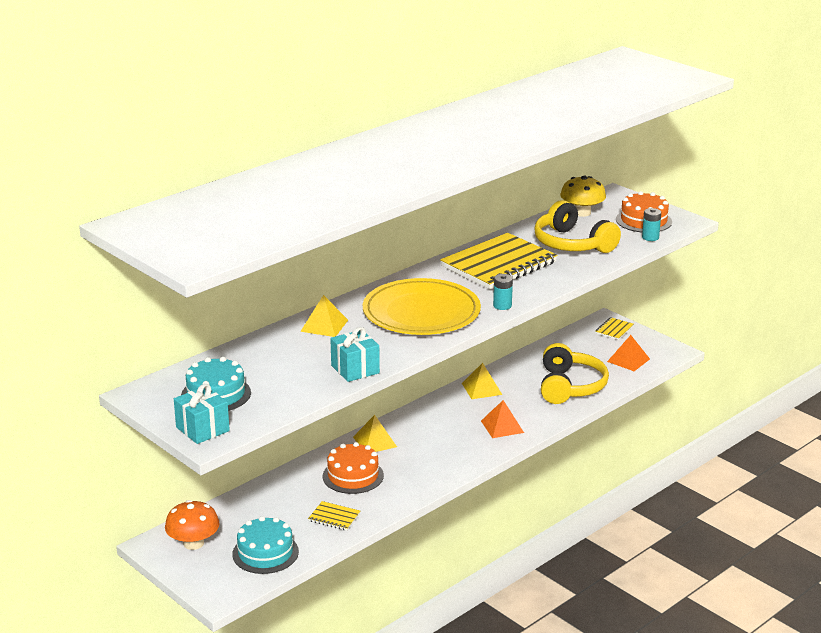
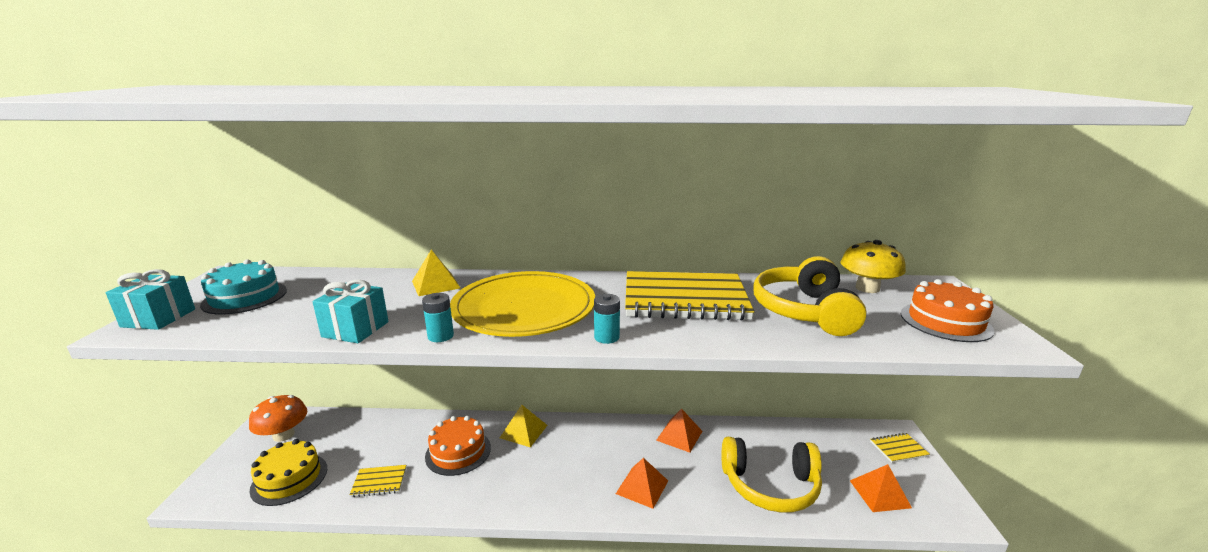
camera: 45 degrees right, 5 degrees down
(265, 553) = (289, 479): turquoise cake -> yellow cake
(334, 517) = (379, 482): yellow notebook -> yellow notebook turned 75 degrees counterclockwise
(481, 388) = (679, 435): yellow pyramid -> orange pyramid
(569, 386) = (770, 485): yellow headphones -> yellow headphones turned 45 degrees clockwise
(650, 237) = (929, 342): turquoise battery -> turquoise battery (440, 336)

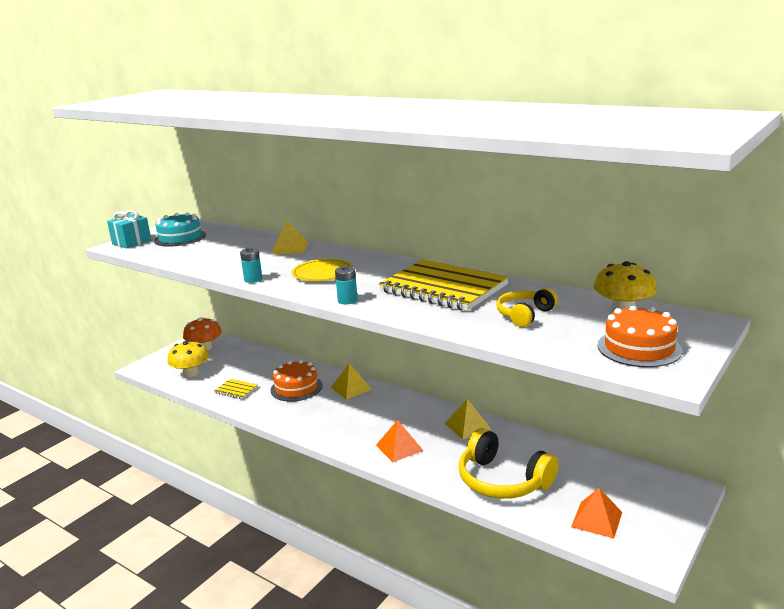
camera: 35 degrees right, 0 degrees up
(289, 479) = (191, 373): yellow cake -> yellow mushroom
(355, 329) = (214, 266): turquoise gift -> none
(524, 308) = (322, 273): yellow plate -> yellow plate, size x0.55
(679, 435) = (467, 426): orange pyramid -> yellow pyramid
(804, 311) = (525, 315): yellow headphones -> yellow headphones, size x0.58
(898, 449) = (668, 499): yellow notebook -> none

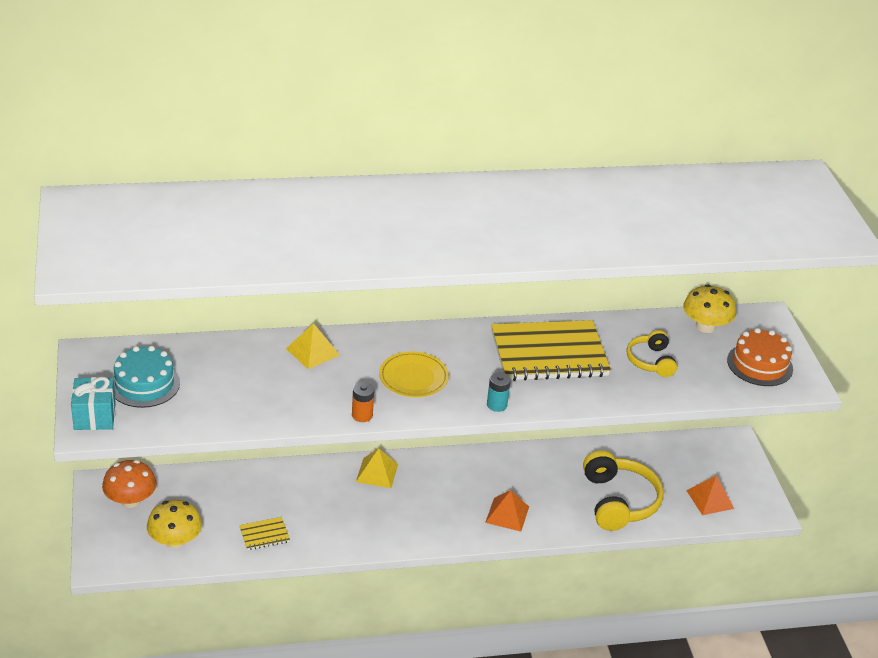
camera: 50 degrees left, 15 degrees up
(253, 279) = (362, 415): turquoise battery -> orange battery
(296, 388) = (322, 499): orange cake -> none
(467, 426) = (531, 462): yellow pyramid -> none
(503, 480) = (618, 501): yellow headphones -> yellow headphones turned 90 degrees counterclockwise

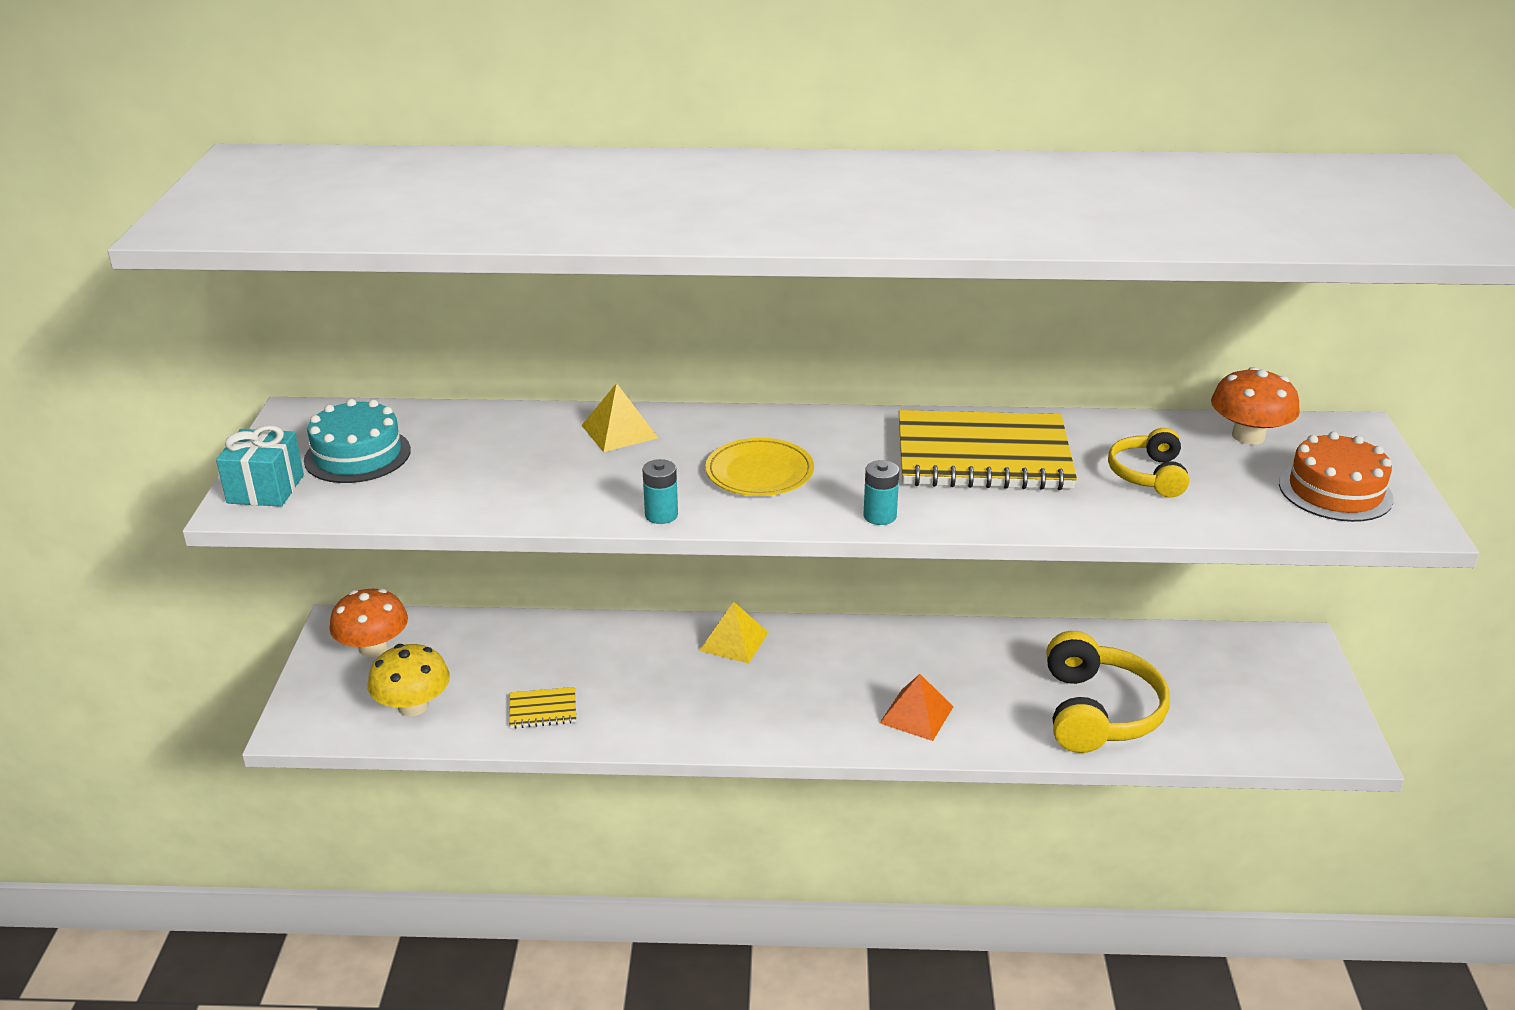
camera: 15 degrees right, 5 degrees down
(362, 415) = (661, 515): orange battery -> turquoise battery
(705, 326) = (1248, 436): yellow mushroom -> orange mushroom
(710, 499) = (1249, 722): orange pyramid -> none

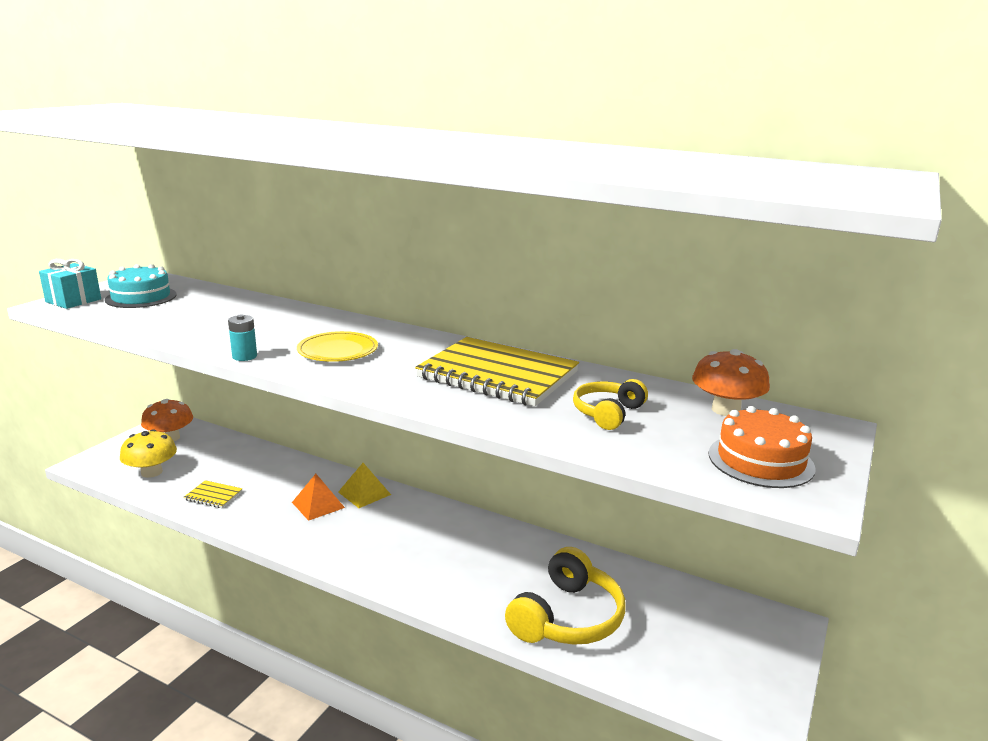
camera: 25 degrees right, 10 degrees down
(619, 431) = (290, 316): yellow pyramid -> none
(880, 516) = (375, 389): turquoise battery -> none
(916, 714) = (432, 574): orange pyramid -> orange pyramid (318, 505)

